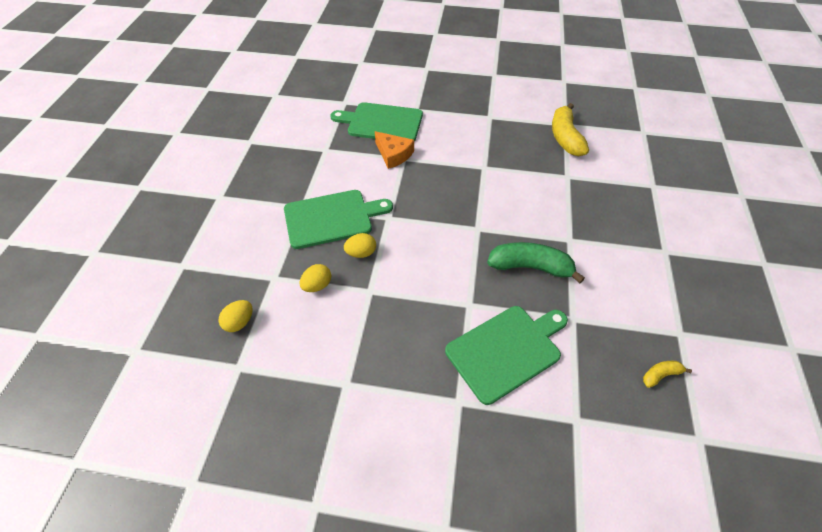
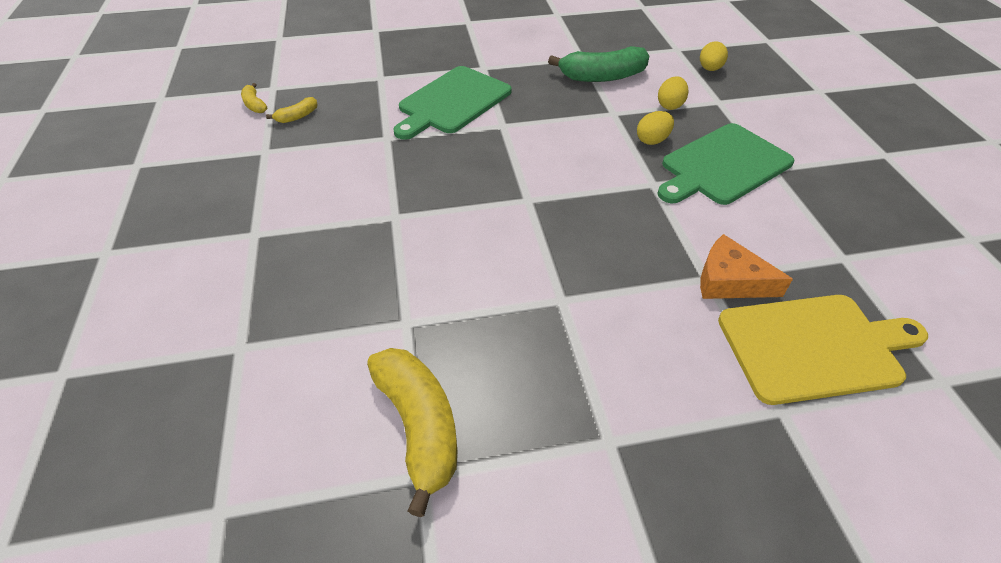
camera: 160 degrees right, 5 degrees down
(382, 123) = (814, 346): green cutting board -> yellow cutting board
(530, 267) = (444, 172): green banana -> green banana (602, 77)
(711, 410) = (254, 105): none -> yellow banana

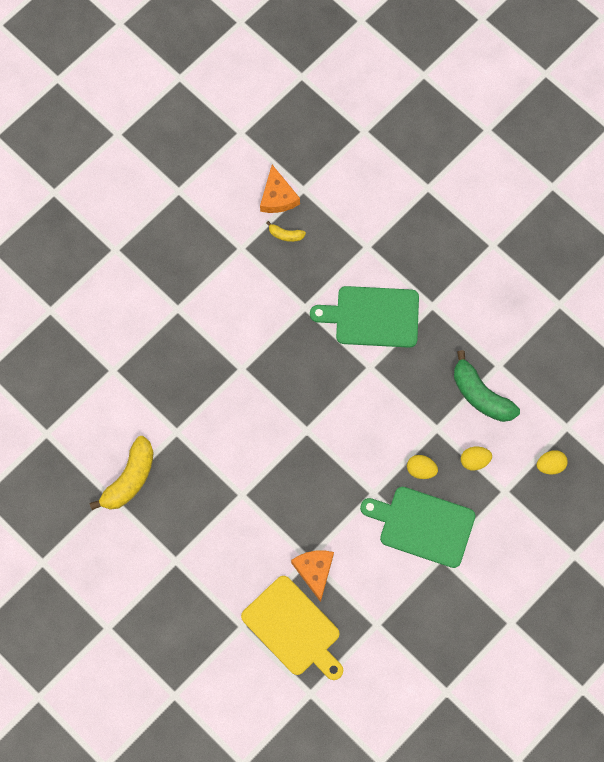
camera: 55 degrees right, 25 degrees up
(254, 105) = (278, 197): yellow banana -> orange cheese

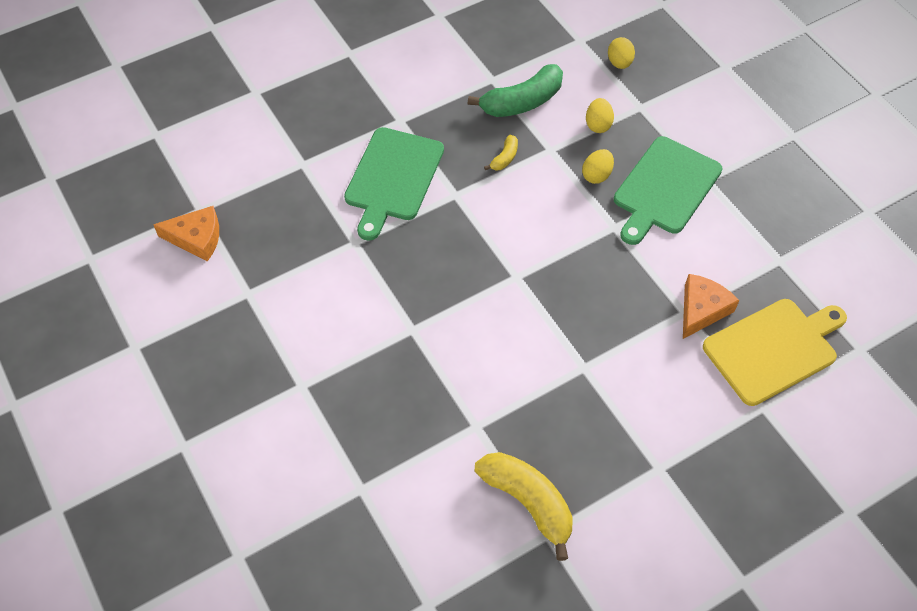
camera: 75 degrees left, 15 degrees down
(285, 235) = (251, 241): yellow banana -> yellow banana (504, 158)
(314, 571) = (701, 309): orange cheese -> orange cheese turned 120 degrees clockwise

